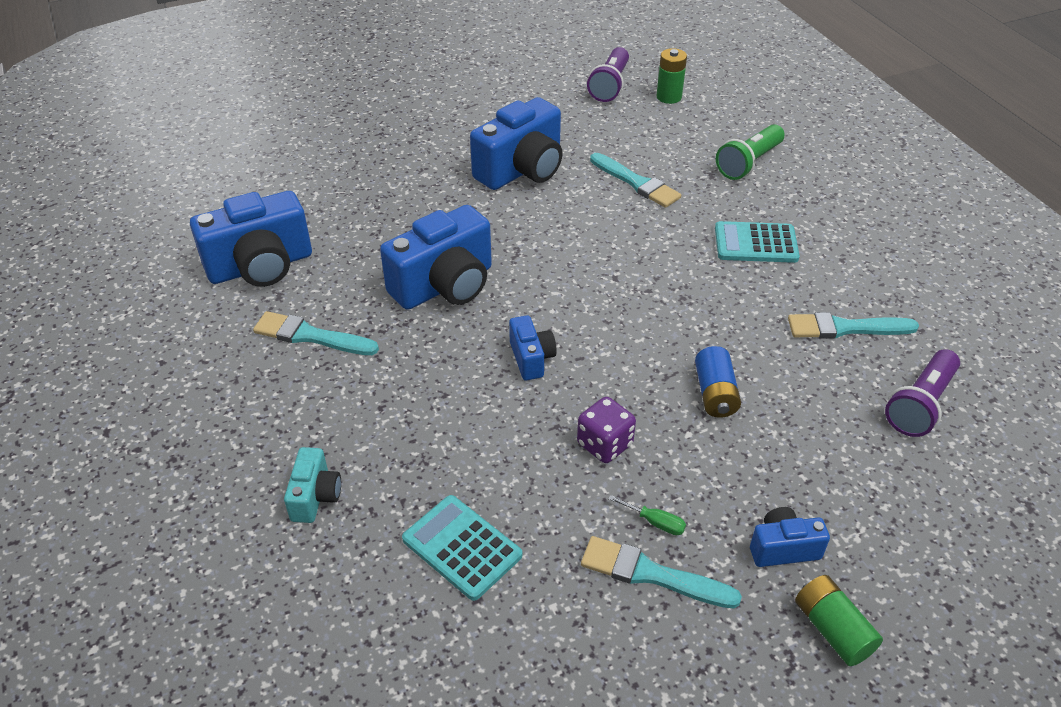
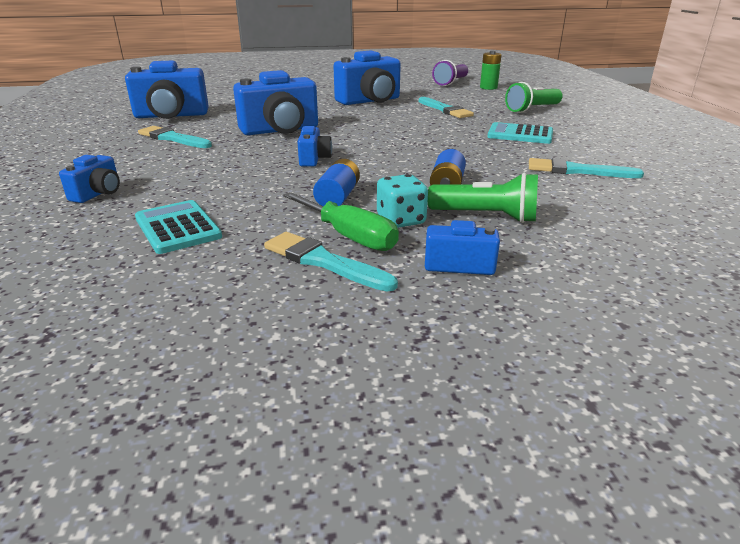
camera: 15 degrees right, 15 degrees down
(315, 496) = (98, 193): turquoise camera -> blue camera
(604, 444) = (338, 197): purple dice -> blue battery
(655, 522) = (349, 236): green screwdriver -> green screwdriver, size x2.06
(694, 479) = (401, 220): none -> turquoise dice
(779, 451) = (486, 216): none -> green flashlight
(832, 629) = (482, 319): green battery -> none
(920, 404) = (632, 209): purple flashlight -> none

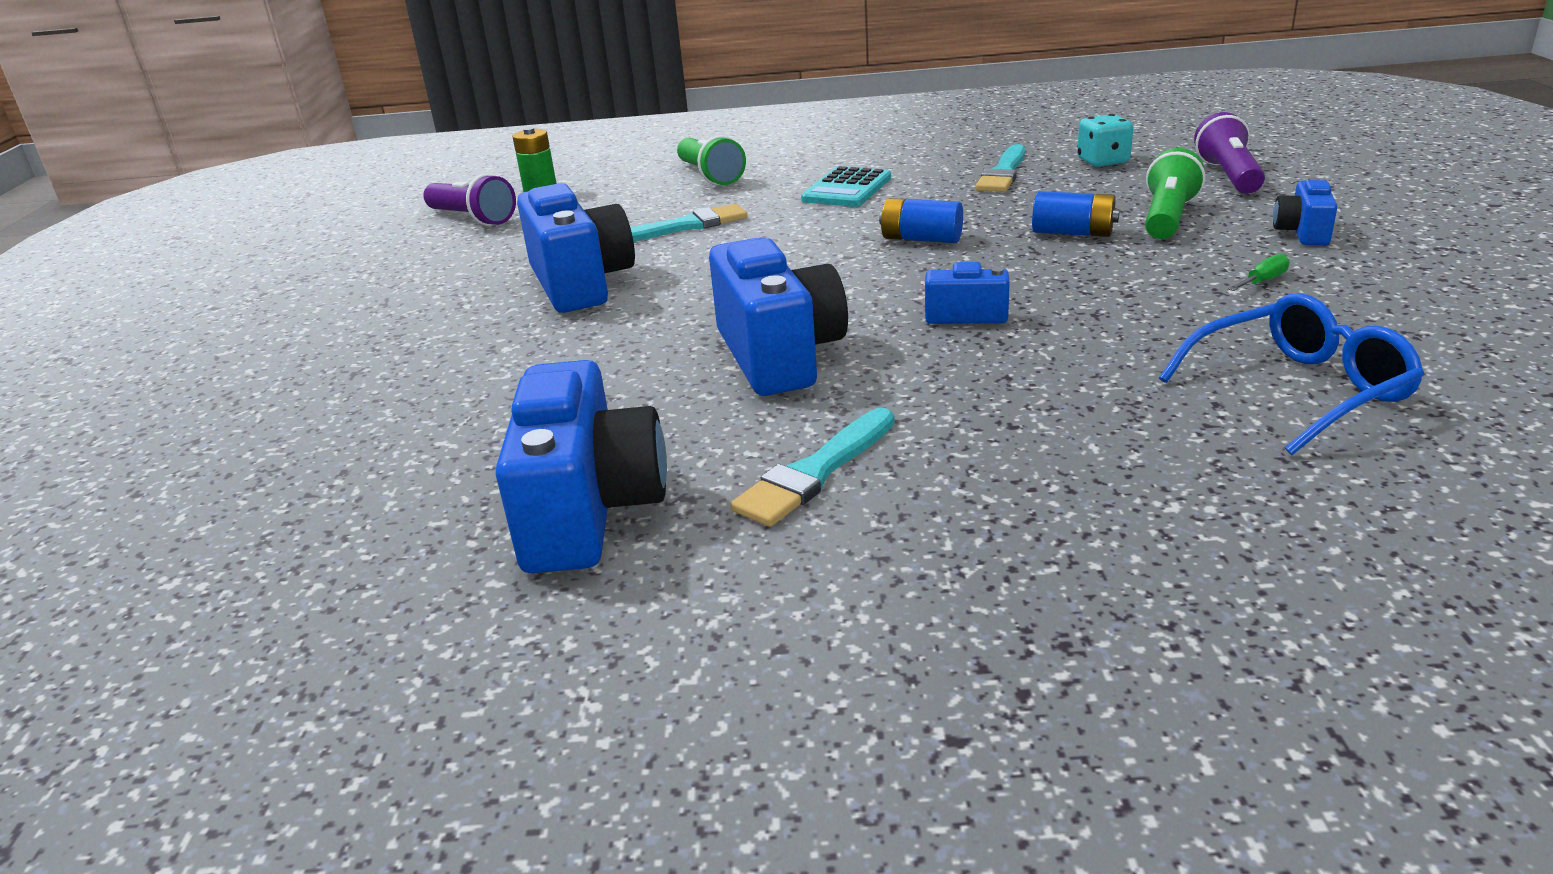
camera: 80 degrees left, 0 degrees up
(98, 193) = (1190, 494): blue camera -> none
(177, 228) = (1299, 390): turquoise calculator -> blue glasses
(323, 261) = (1340, 291): turquoise brush -> none
(338, 197) = (1135, 292): blue battery -> blue battery (921, 239)
(349, 236) = (1263, 281): green screwdriver -> green screwdriver, size x0.48
(401, 220) = (1199, 256): turquoise dice -> turquoise dice (1103, 162)
(618, 250) = (1228, 176): none -> purple flashlight

